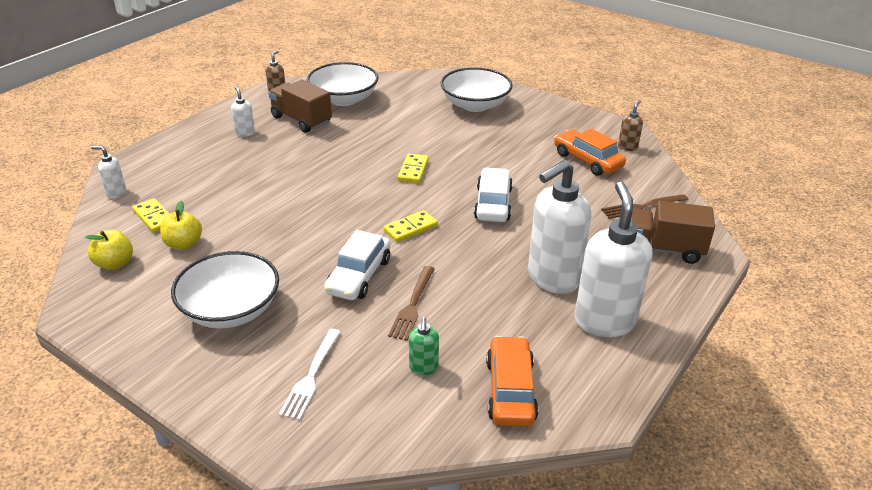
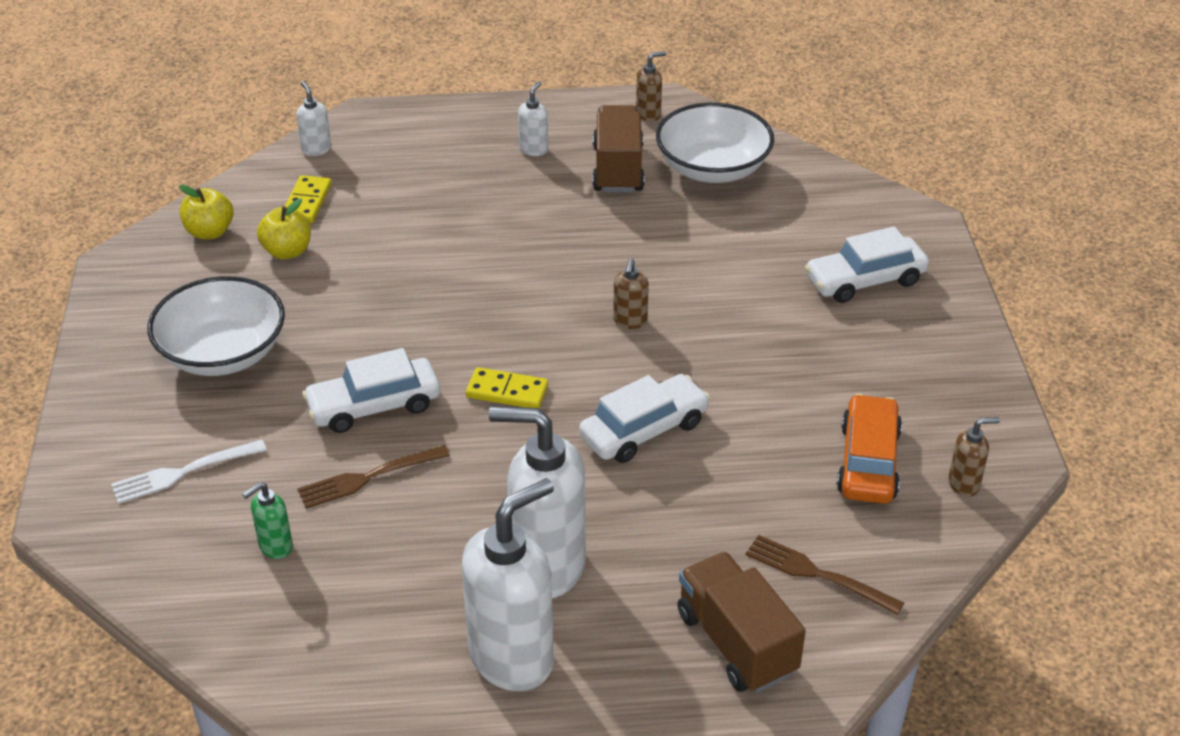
camera: 50 degrees right, 5 degrees up
(413, 170) = (630, 321): yellow domino -> brown soap dispenser
(475, 105) = (865, 280): white bowl -> white car
(510, 390) = (306, 637): orange car -> none

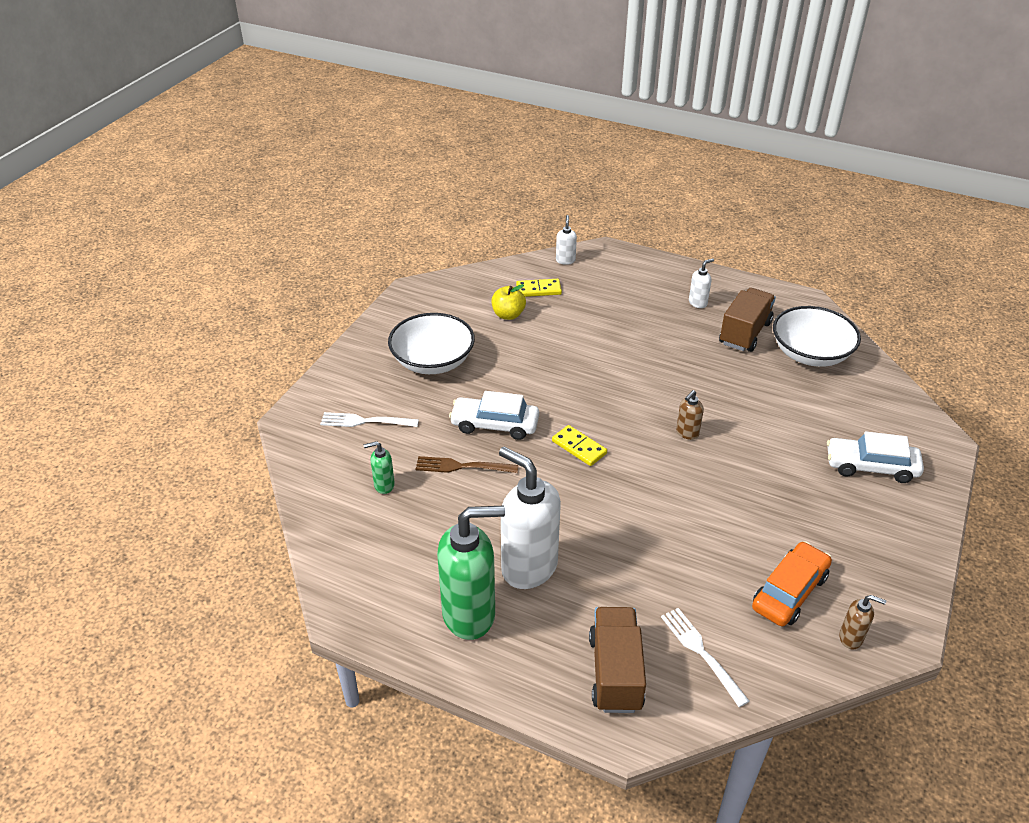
camera: 30 degrees right, 0 degrees up
(210, 232) = (473, 289): yellow apple -> none
(306, 202) = (538, 290): yellow domino -> yellow domino turned 45 degrees clockwise
(512, 658) = (470, 614): white soap dispenser -> green soap dispenser
(644, 430) = (649, 506): white car -> none
(648, 114) = (789, 305): brown soap dispenser -> none
(817, 574) = (701, 653): brown fork -> white fork

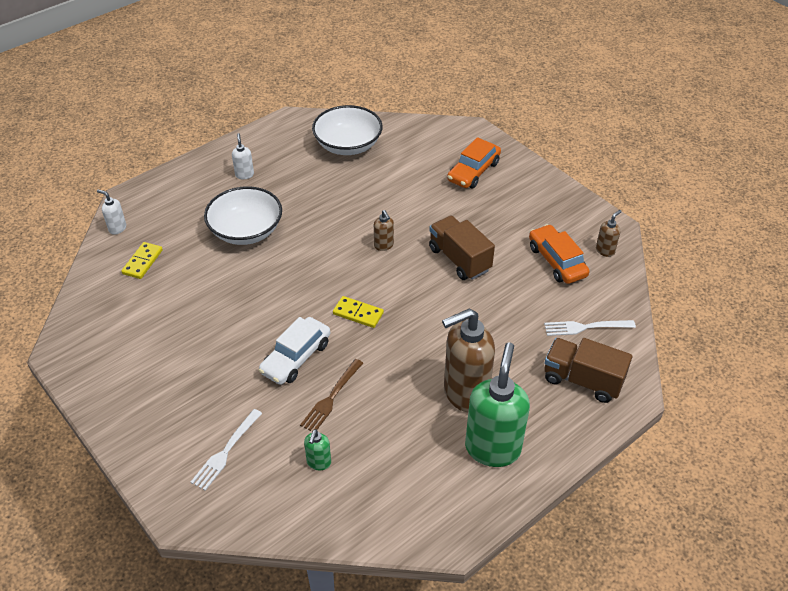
camera: 65 degrees left, 5 degrees up
(433, 361) = (180, 372): white bowl -> white bowl (246, 231)
(508, 315) = (160, 295): yellow apple -> none
(528, 567) = (465, 393): white soap dispenser -> brown soap dispenser
(579, 447) = (358, 313): yellow domino -> yellow domino turned 45 degrees clockwise
(745, 333) = (300, 166): brown truck -> brown truck (459, 259)
(871, 466) = (473, 171): white car -> orange car

